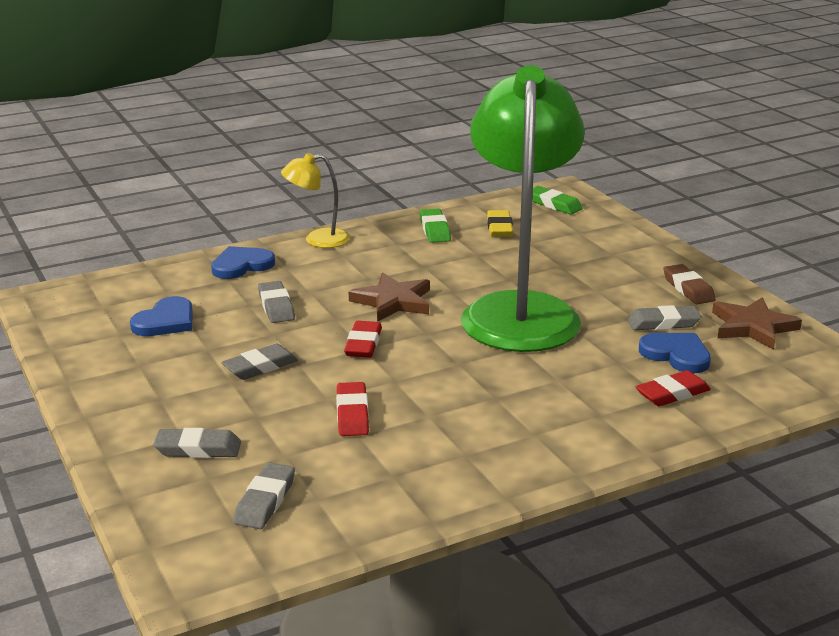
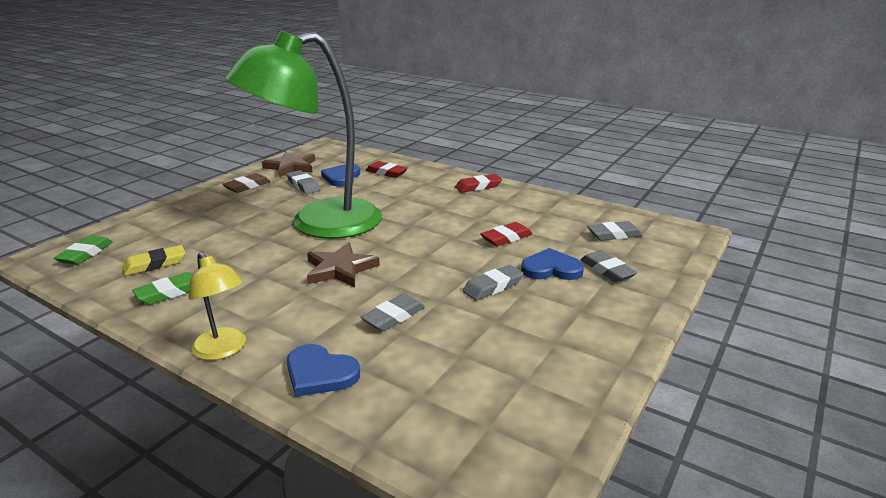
camera: 120 degrees left, 0 degrees up
(166, 321) = (476, 364): blue heart -> blue heart (551, 269)
(260, 367) = (493, 286): grey eraser -> grey eraser turned 60 degrees counterclockwise
(363, 344) = (418, 260): red eraser -> red eraser (478, 186)

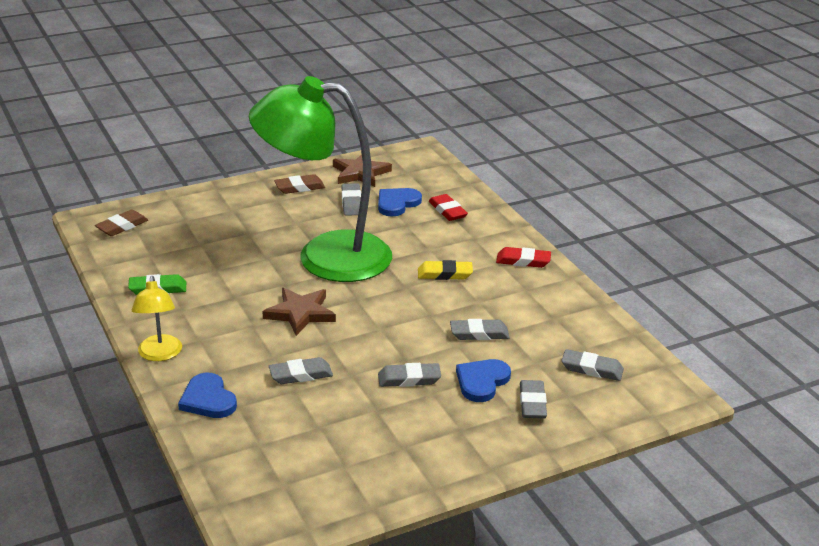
camera: 30 degrees right, 5 degrees up
(85, 254) = (122, 226): green eraser -> brown eraser
(155, 264) = (164, 256): yellow eraser -> yellow eraser (444, 274)
(506, 238) = (479, 334): red eraser -> grey eraser
(551, 269) = (482, 381): blue heart -> blue heart turned 90 degrees counterclockwise

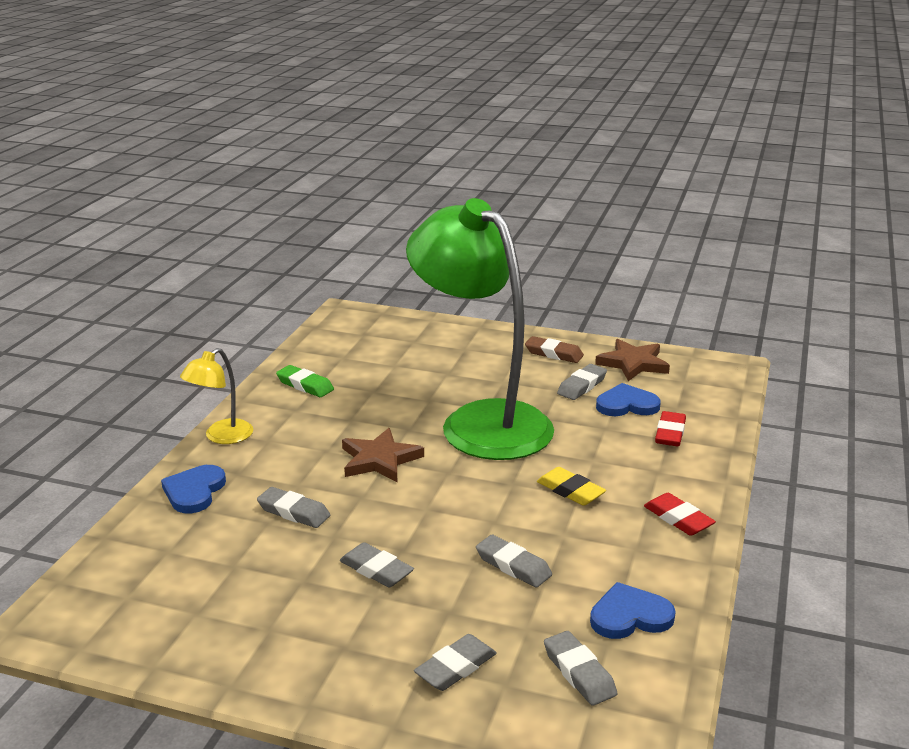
camera: 45 degrees right, 5 degrees down
(122, 226) = (358, 327): brown eraser -> none
(482, 381) = (440, 614): blue heart -> blue heart (630, 616)

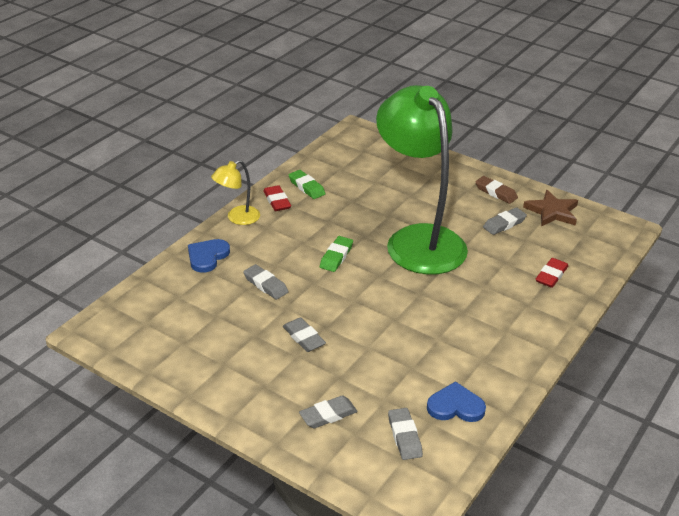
camera: 15 degrees right, 10 degrees up
(380, 460) = (336, 256): brown star -> green eraser
(513, 566) = (394, 354): grey eraser -> none
(570, 491) = (457, 307): yellow eraser -> none
(626, 405) = (530, 246): blue heart -> none
(678, 519) = (523, 343): red eraser -> red eraser (277, 201)

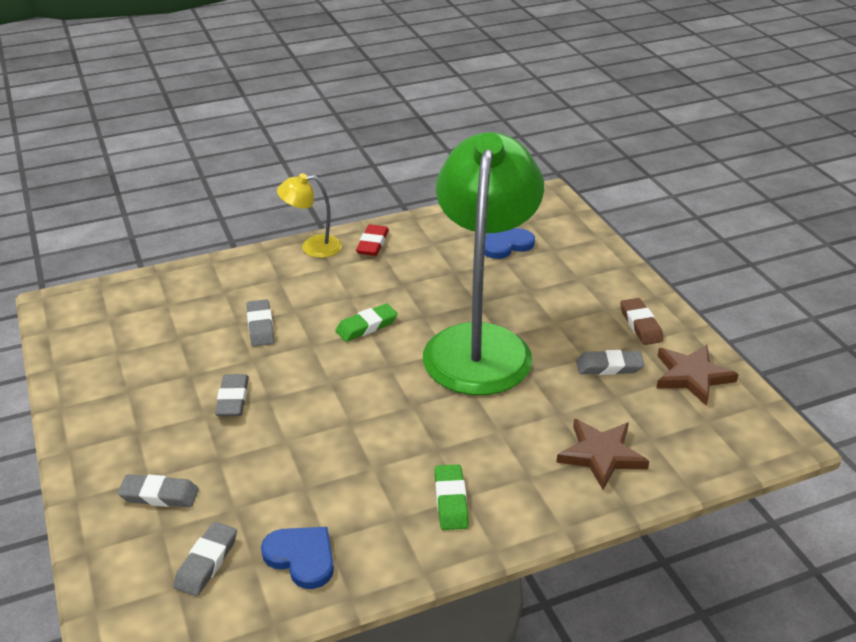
camera: 35 degrees right, 0 degrees up
(207, 256) = (239, 275): blue heart -> blue heart (506, 244)
(306, 187) = (420, 240): green eraser -> green eraser (450, 501)
(551, 275) = (601, 455): red eraser -> brown star

